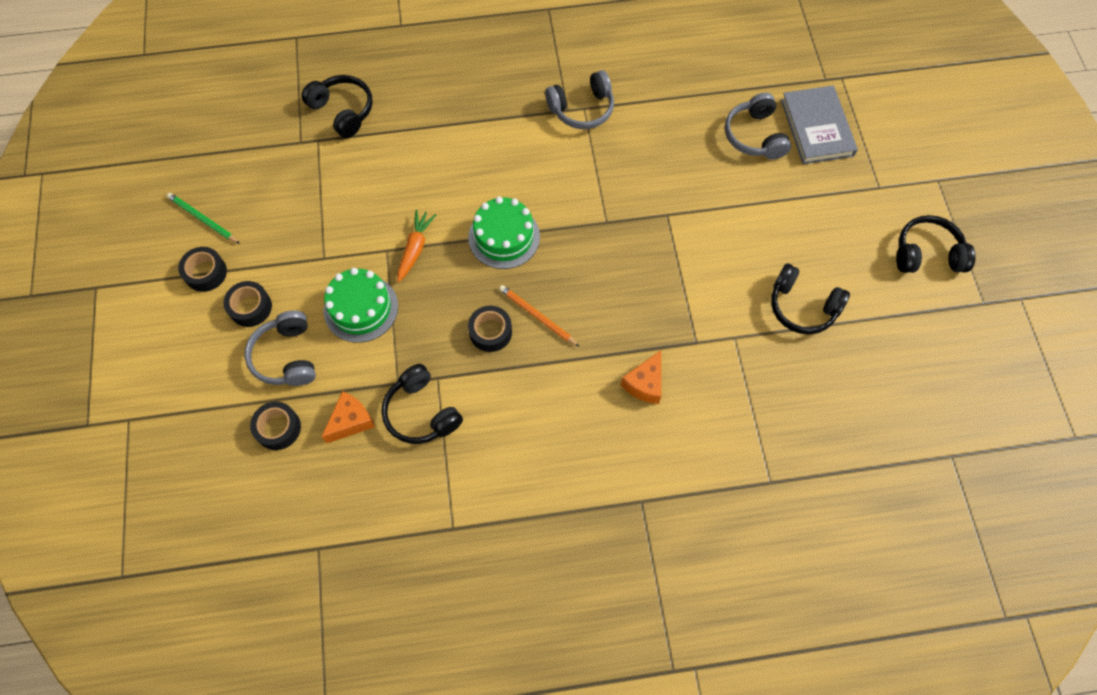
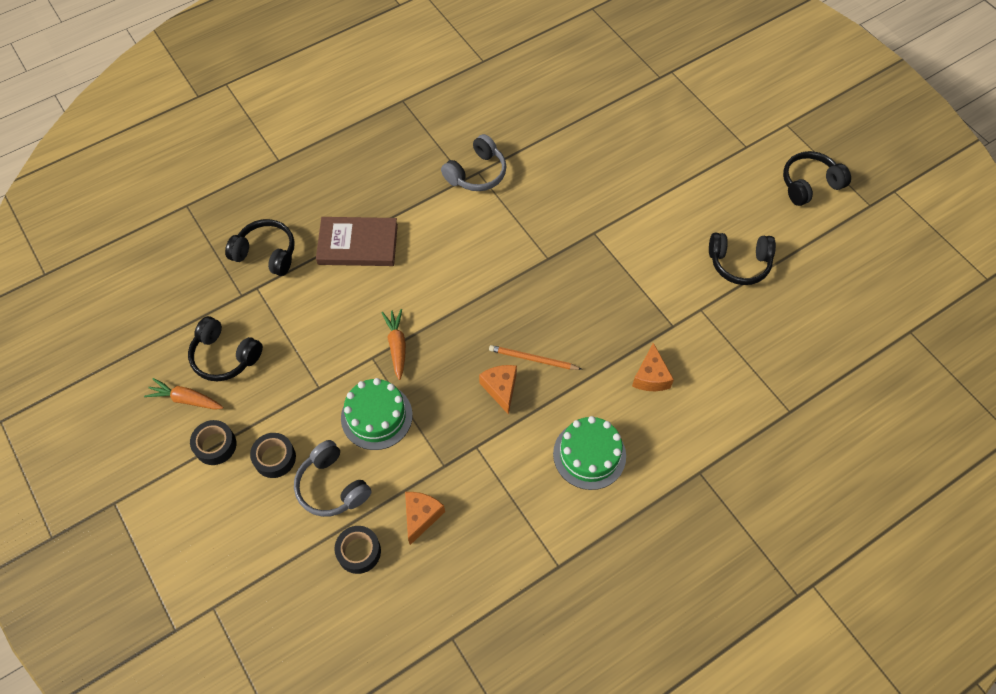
camera: 25 degrees left, 5 degrees down
(203, 219) = (186, 399): green pencil -> orange carrot
(421, 412) = (478, 482): black headphones -> black headphones (225, 356)
(431, 135) = (358, 244): none -> brown book
(490, 332) = (501, 389): black tape -> orange cheese
(504, 237) = (469, 305): green cake -> green cake (589, 455)
(754, 136) = (629, 142): grey headphones -> none
(816, 128) = (674, 118): grey book -> none

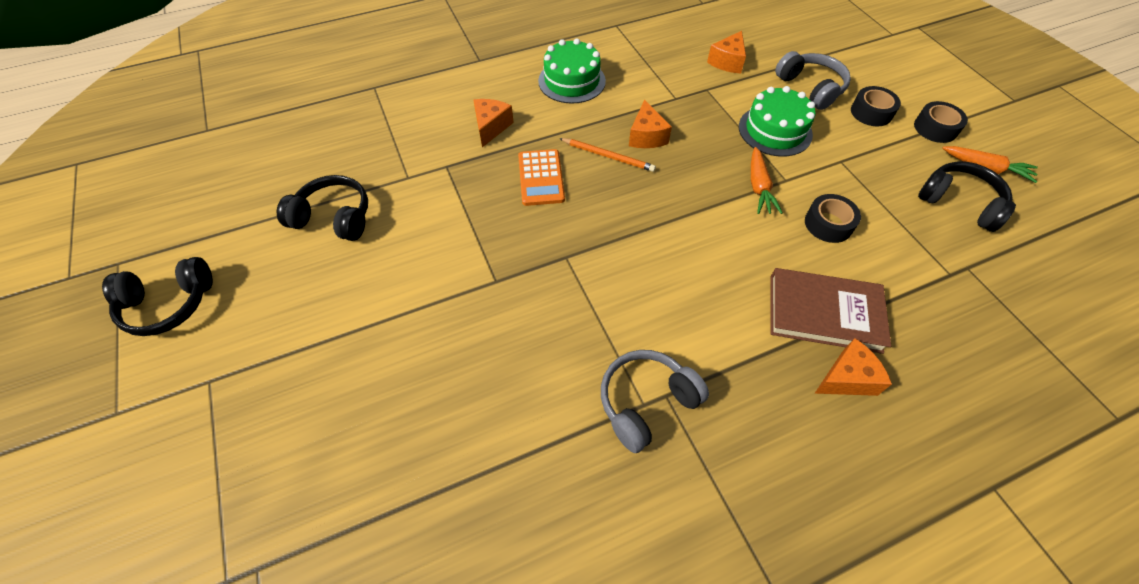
camera: 170 degrees left, 5 degrees down
(266, 253) = (954, 319): black headphones -> none
(350, 204) = (847, 378): none -> orange cheese
(359, 552) = (779, 49): black tape -> black tape (828, 224)
(587, 326) = (541, 178): none -> orange calculator

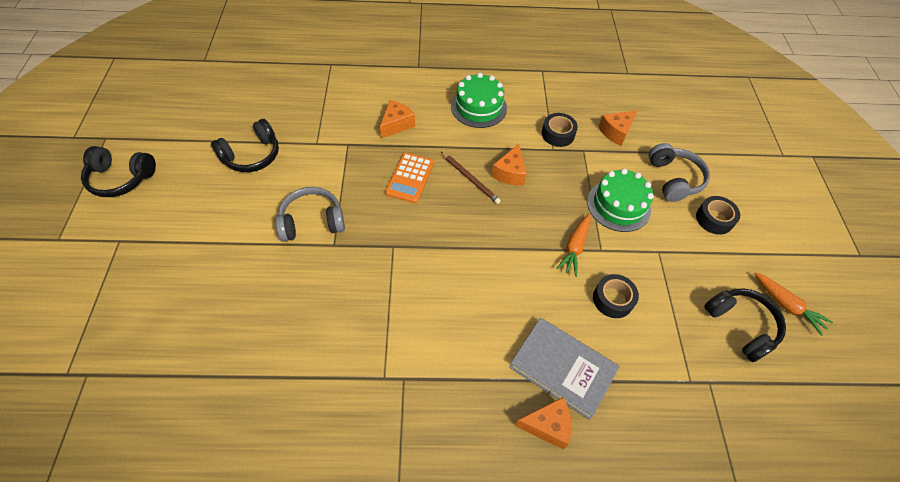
camera: 20 degrees right, 0 degrees up
(334, 217) = (252, 155): black headphones -> black headphones turned 105 degrees clockwise
(608, 156) = (470, 179): orange pencil -> brown pencil
(646, 402) = (386, 377): grey headphones -> grey headphones (312, 221)
(824, 313) = (562, 368): brown book -> grey book
(935, 128) = (764, 253): black tape -> black tape (558, 134)

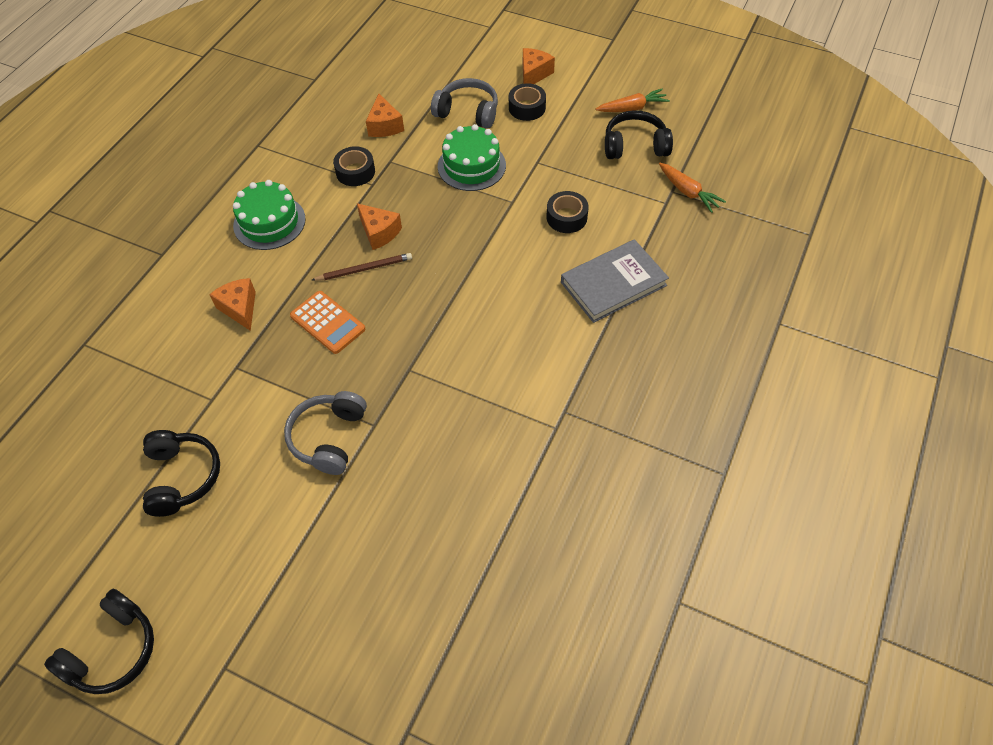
camera: 60 degrees left, 0 degrees up
(547, 426) = (659, 317): orange cheese -> orange cheese (534, 74)
(574, 247) = (498, 220): orange carrot -> orange carrot (688, 192)

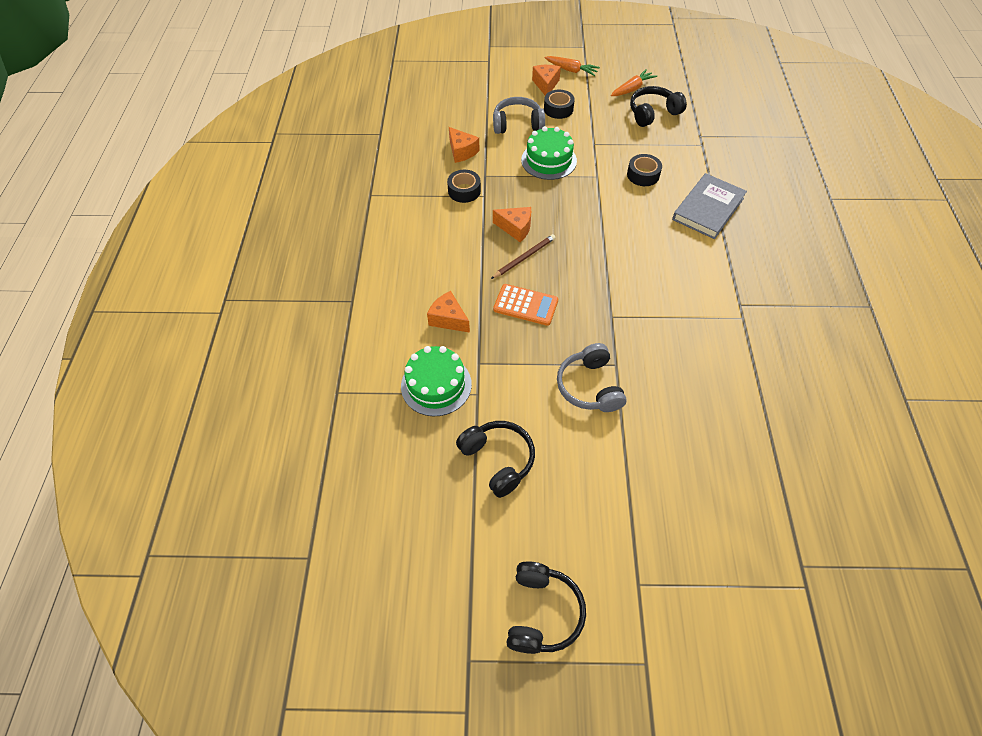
camera: 25 degrees left, 0 degrees up
(269, 222) = (424, 248): green cake -> green cake (436, 385)
(688, 192) = (711, 133): orange carrot -> orange carrot (571, 70)

